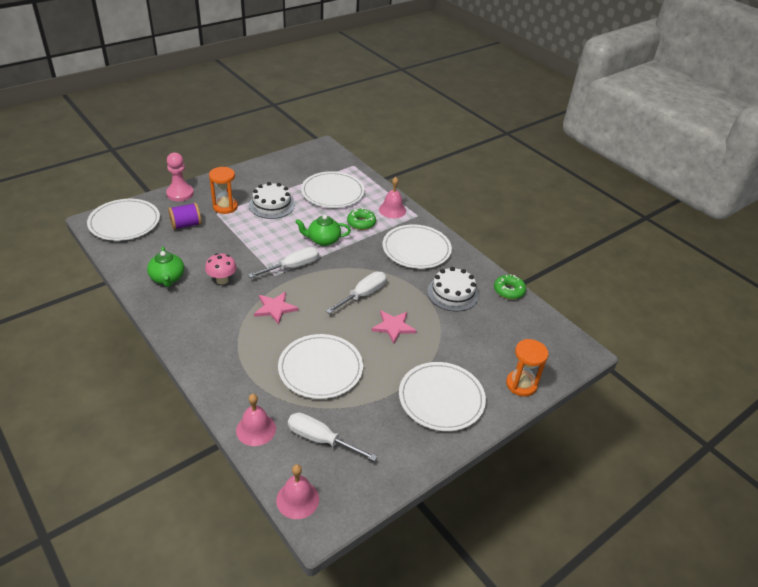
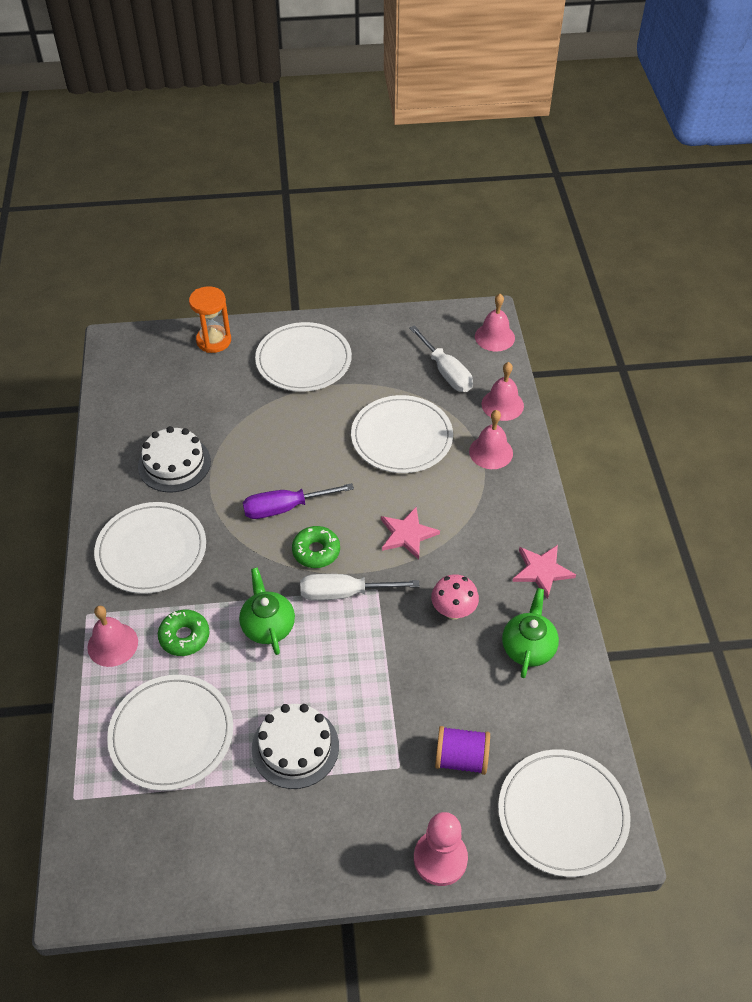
camera: 145 degrees left, 10 degrees up
(225, 207) = (376, 779): orange hourglass -> none
(246, 385) = (491, 452): none -> pink bell
(323, 240) = (268, 626): green teapot -> green teapot turned 135 degrees counterclockwise
(362, 295) = (285, 508): white screwdriver -> purple screwdriver
(393, 327) = (285, 451): pink star -> pink star (542, 571)
(509, 291) = (104, 438): green donut -> green donut (316, 551)

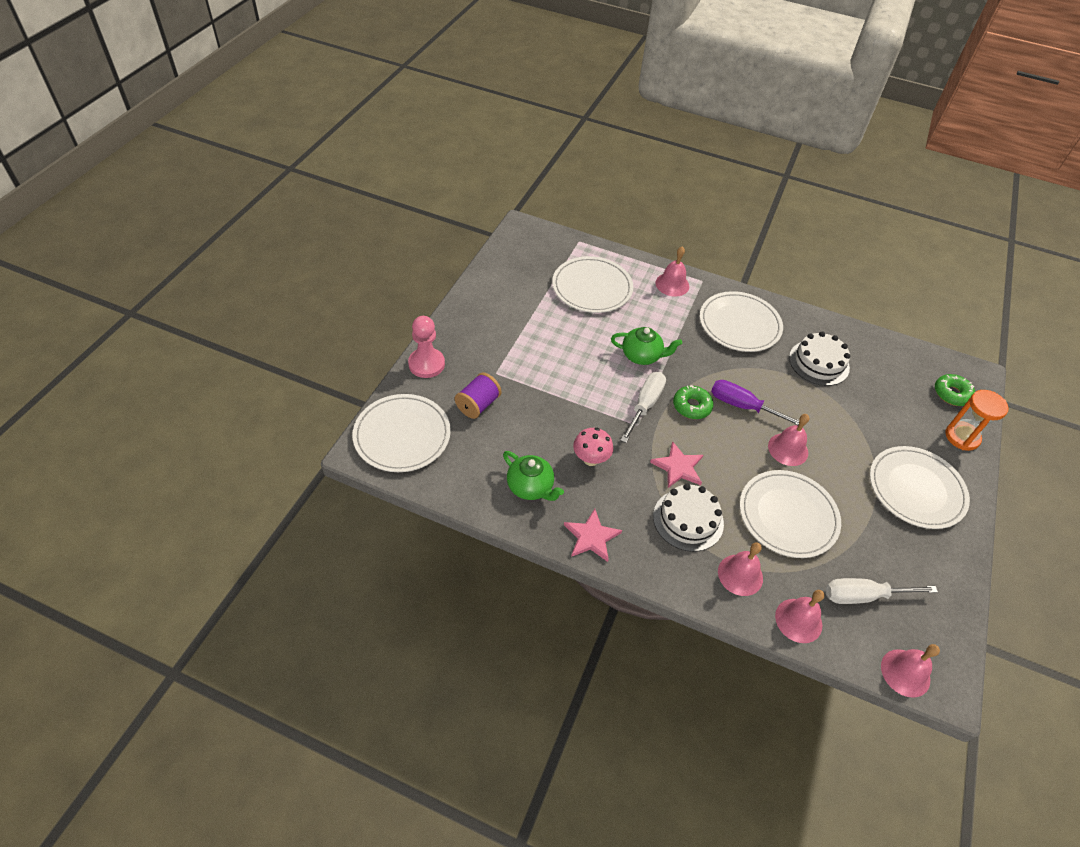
camera: 115 degrees right, 0 degrees up
(184, 637) = (658, 315): green donut -> green donut (951, 394)
(285, 508) = (743, 406): purple screwdriver -> purple screwdriver turned 75 degrees counterclockwise
(295, 747) = (545, 333): white cake -> white cake (688, 520)
(320, 457) = (788, 449): none -> pink bell

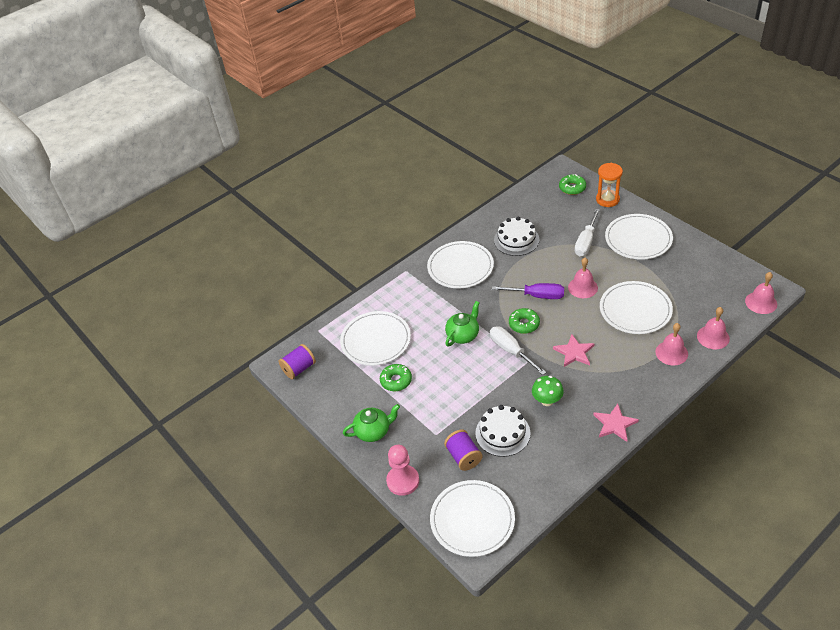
camera: 55 degrees left, 5 degrees down
(524, 244) = (299, 368): none -> purple spool
(531, 487) = (558, 447): green teapot -> green teapot (373, 431)
(548, 320) = (396, 381): none -> green donut
(590, 459) = (547, 401): pink mushroom -> green mushroom
(672, 284) = (399, 290): pink bell -> none
(688, 520) = (620, 364): white cake -> white cake (502, 433)
(743, 406) = (536, 296): purple screwdriver -> purple screwdriver turned 135 degrees counterclockwise
(864, 596) = (705, 298): white screwdriver -> white screwdriver (586, 242)

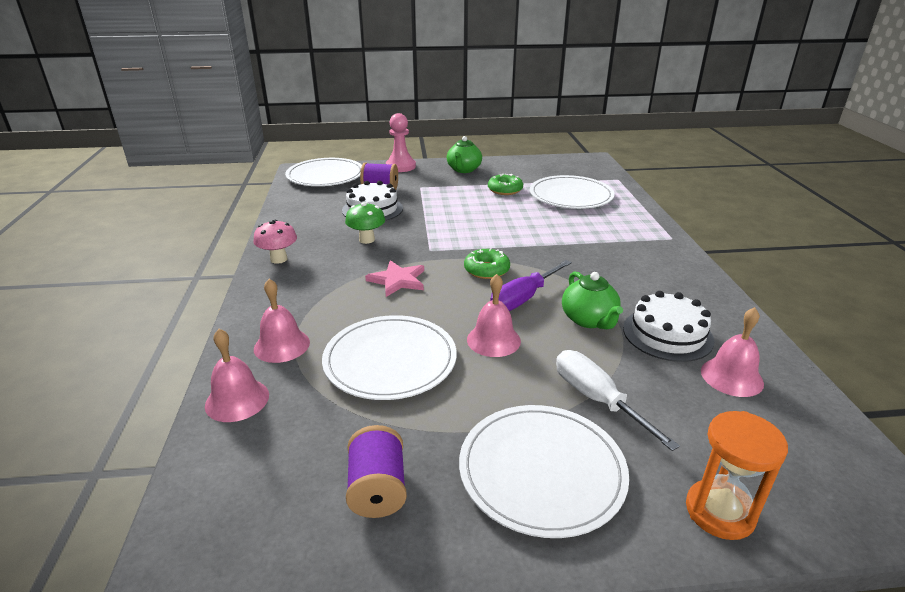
camera: 120 degrees right, 15 degrees down
(299, 368) = (576, 164): purple spool -> purple spool (377, 489)
(460, 267) = (644, 271): white plate -> none
(463, 335) = (520, 233): green teapot -> green teapot (589, 320)
(511, 351) = (458, 248): white screwdriver -> none
(572, 188) = (803, 480): green donut -> none
(615, 424) = (279, 259): pink star -> pink mushroom
(761, 302) = (185, 520): pink bell -> pink bell (731, 377)

